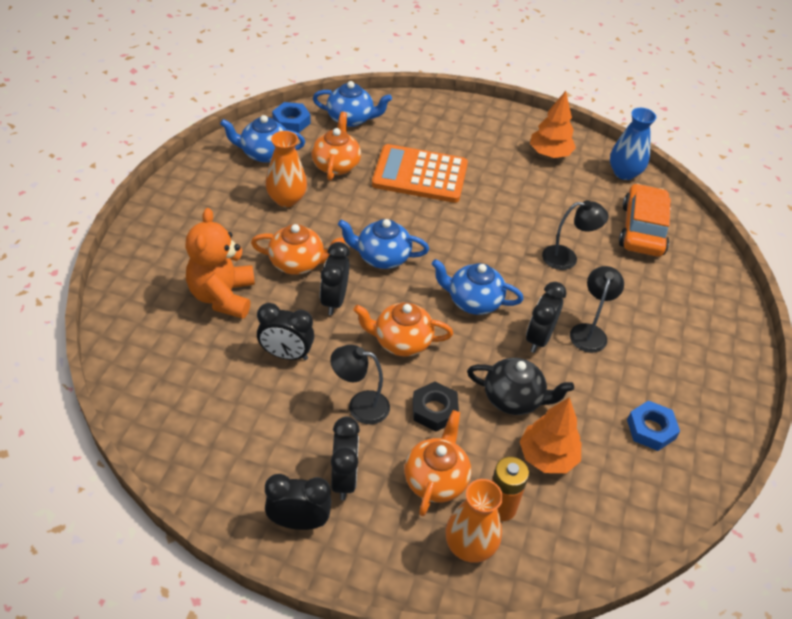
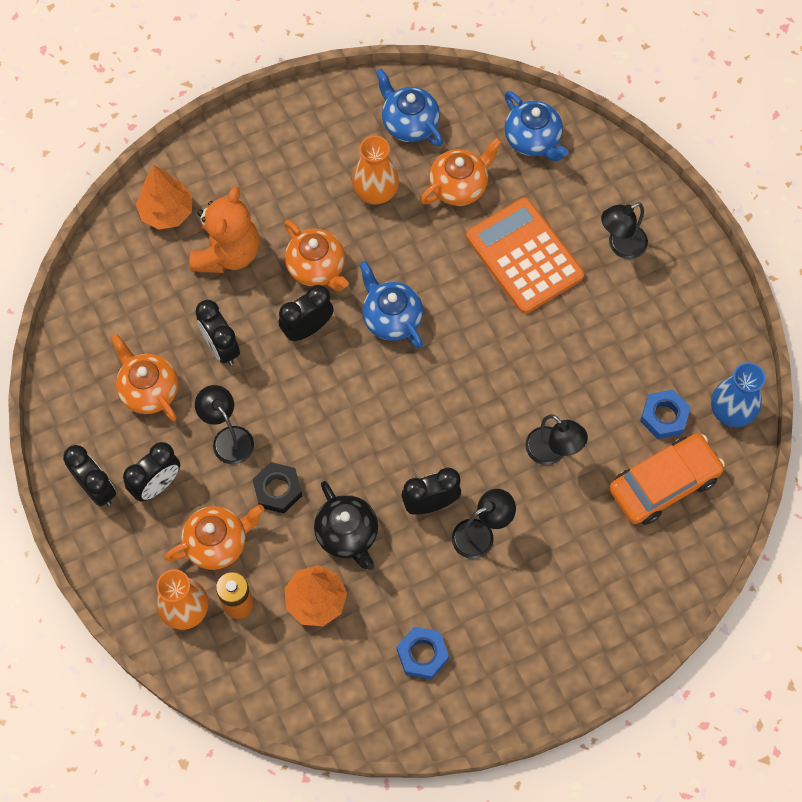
camera: 50 degrees right, 20 degrees up
(222, 296) = (227, 253): orange teddy bear -> orange teddy bear turned 150 degrees clockwise
(291, 121) = (473, 101): blue nut -> blue nut (664, 416)
(401, 341) = (318, 410): orange teapot -> orange teapot (149, 390)
(465, 137) = (620, 246): none -> black lamp
(473, 301) = (418, 424): blue teapot -> none
(549, 154) = (682, 330): orange tree -> orange tree (167, 212)

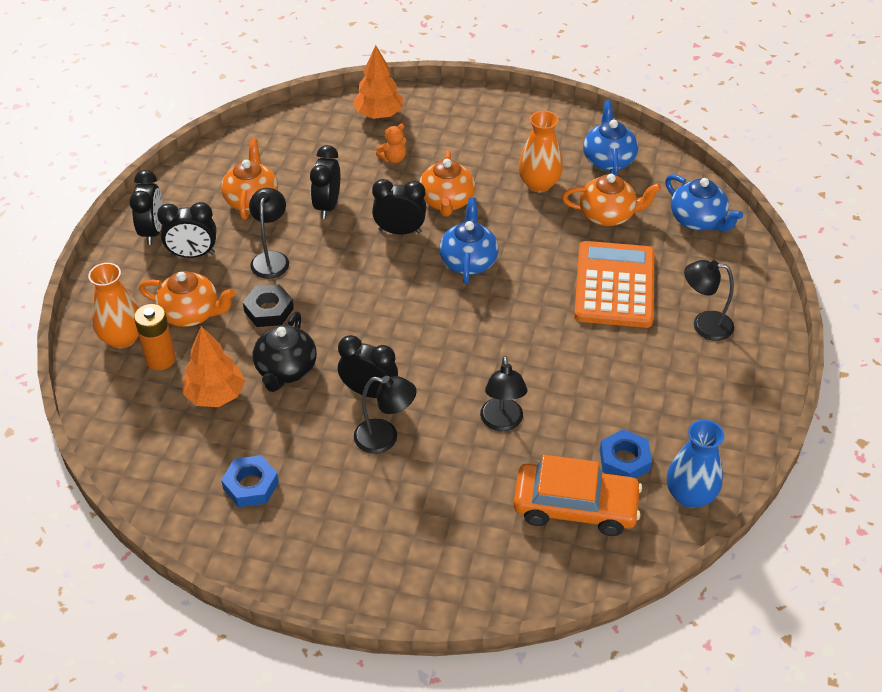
camera: 40 degrees right, 20 degrees down
(227, 253) = (393, 158): orange teddy bear -> orange teddy bear, size x0.46
(533, 139) = (698, 220): blue teapot -> blue teapot turned 45 degrees counterclockwise

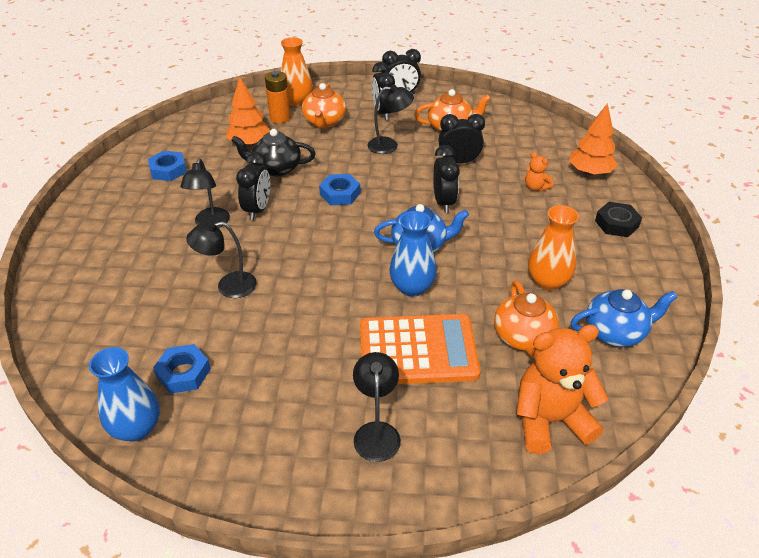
camera: 80 degrees right, 5 degrees down
(269, 310) = (335, 152): black nut -> black nut (616, 224)
(358, 314) = (340, 194): none -> blue nut
(446, 201) = (493, 224): orange teapot -> none
(530, 277) = (412, 287): none -> blue vase
(575, 506) = (131, 341): orange car -> none
(698, 220) = (550, 420): blue teapot -> orange teddy bear

